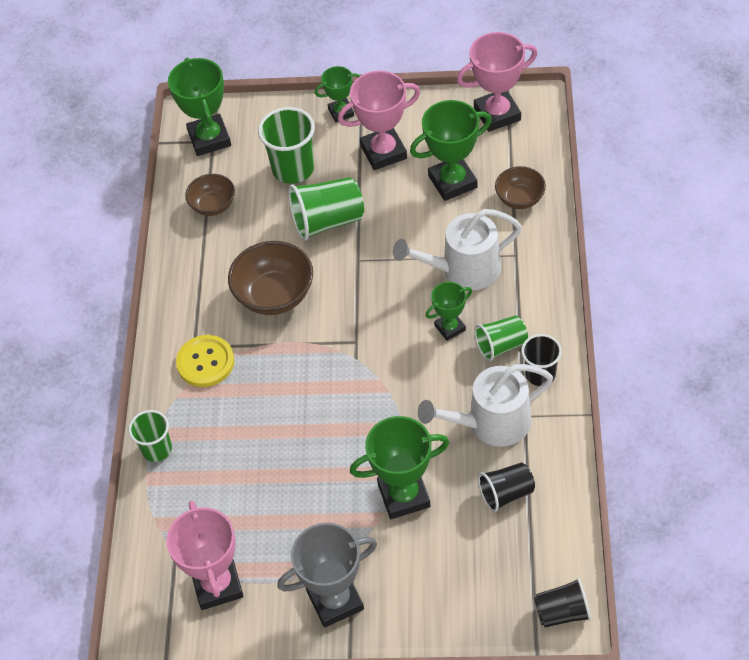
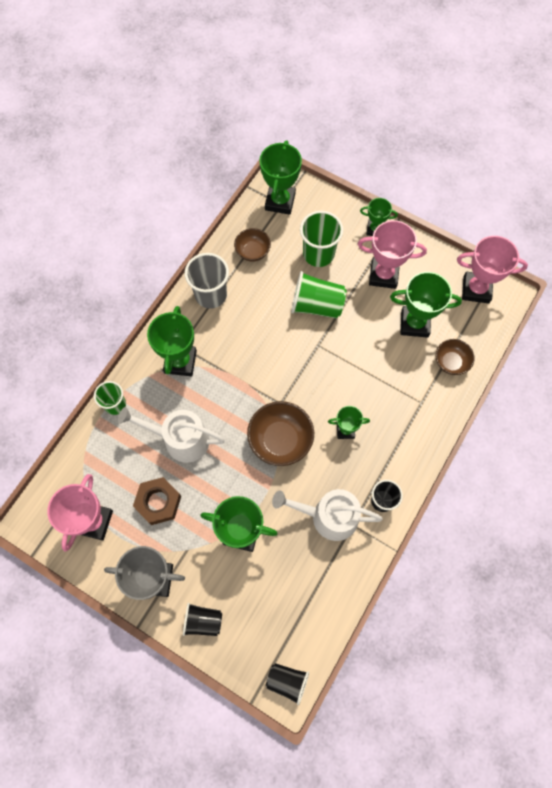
camera: 25 degrees right, 15 degrees up
(193, 275) = (211, 295): none -> grey cup
(205, 362) = (180, 362): yellow button -> green trophy
(274, 295) = (251, 339): brown bowl -> brown bowl (280, 440)
(282, 520) = (158, 502): none -> brown nut
(464, 269) = (381, 393): white watering can -> white watering can (180, 439)
(501, 346) = (370, 464): green cup -> none
(506, 493) = (306, 573): black cup -> black cup (203, 621)

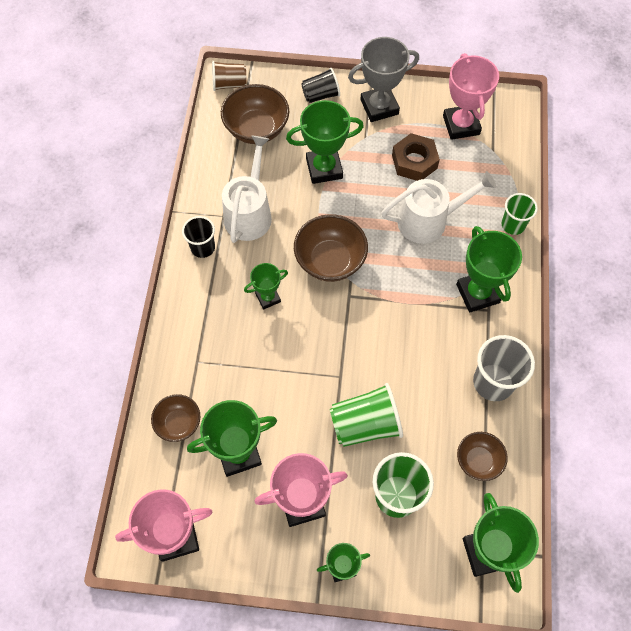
camera: 155 degrees right, 5 degrees down
(283, 608) = (256, 129): none -> brown bowl
(287, 681) = (229, 84): black cup -> brown cup
(328, 516) = (249, 213): white watering can -> white watering can turned 60 degrees counterclockwise

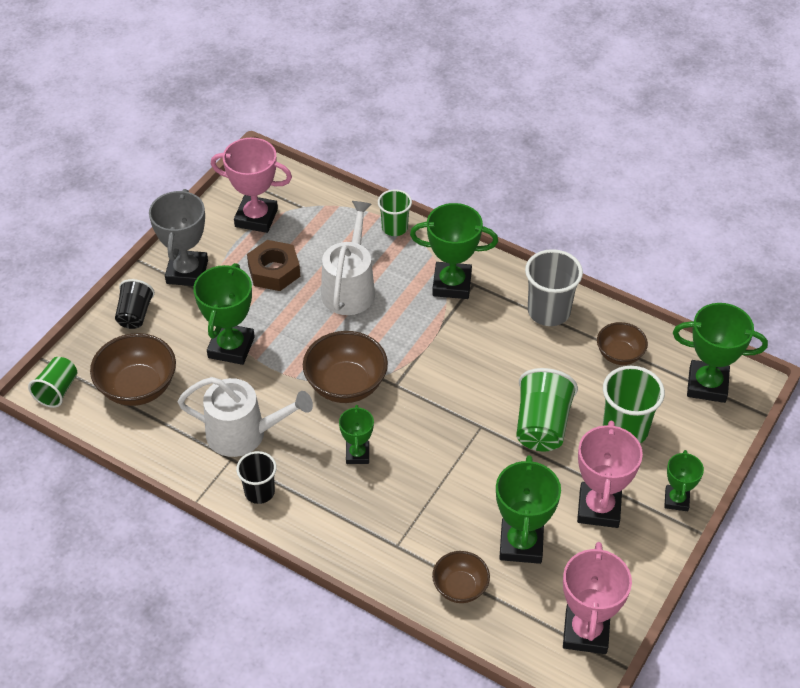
camera: 65 degrees left, 15 degrees down
(229, 84) = (57, 391): brown cup -> green cup
(249, 213) = (243, 433): white watering can -> white watering can turned 150 degrees clockwise

